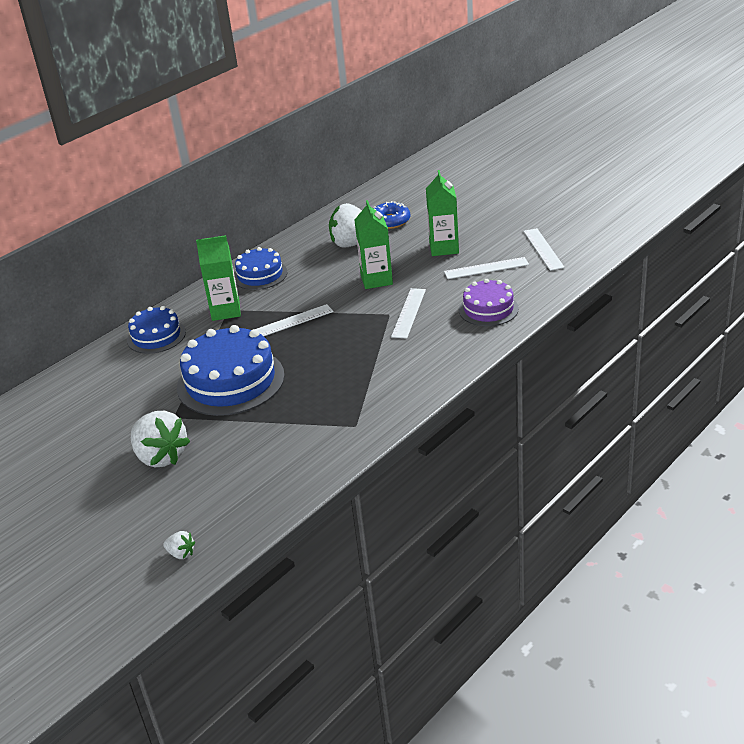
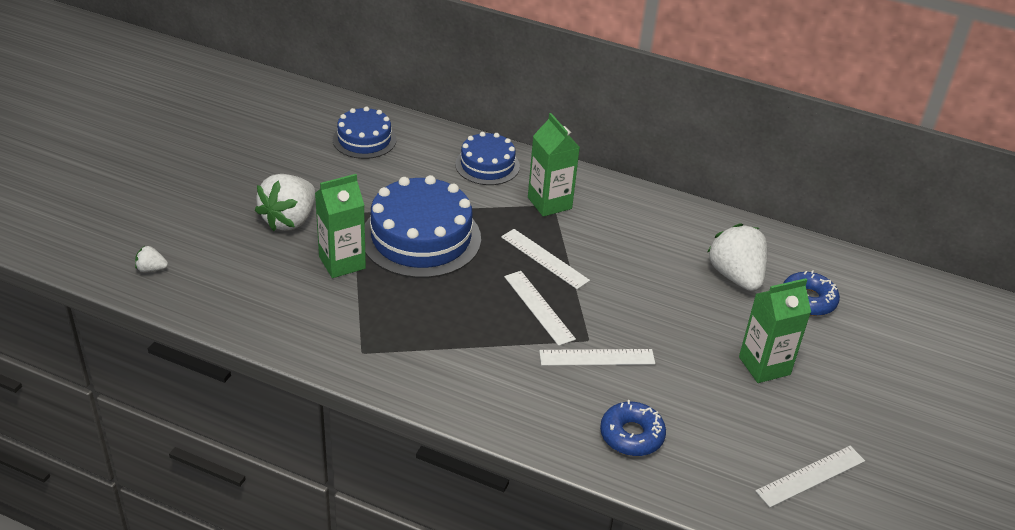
camera: 65 degrees right, 5 degrees up
(181, 553) = (151, 269): white strawberry -> white strawberry turned 90 degrees clockwise
(260, 275) = (632, 212): blue cake -> blue cake (364, 139)
(376, 280) = (660, 314): green carton -> green carton (342, 262)
(486, 268) = (731, 418): white ruler -> white ruler (538, 307)
(488, 309) = (631, 435): purple cake -> blue donut

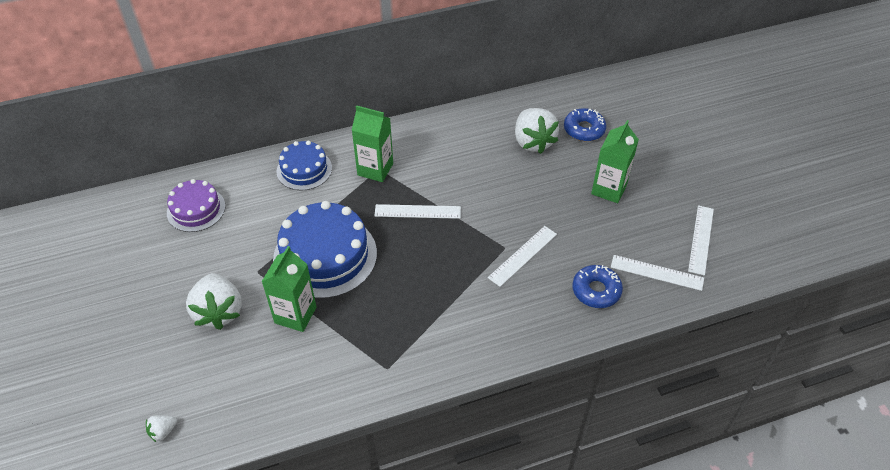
camera: 40 degrees left, 10 degrees up
(364, 139) = (196, 209): blue cake -> purple cake
(538, 307) = (453, 248): white ruler -> white ruler (657, 273)
(736, 276) = (533, 142): white strawberry -> white strawberry turned 135 degrees counterclockwise

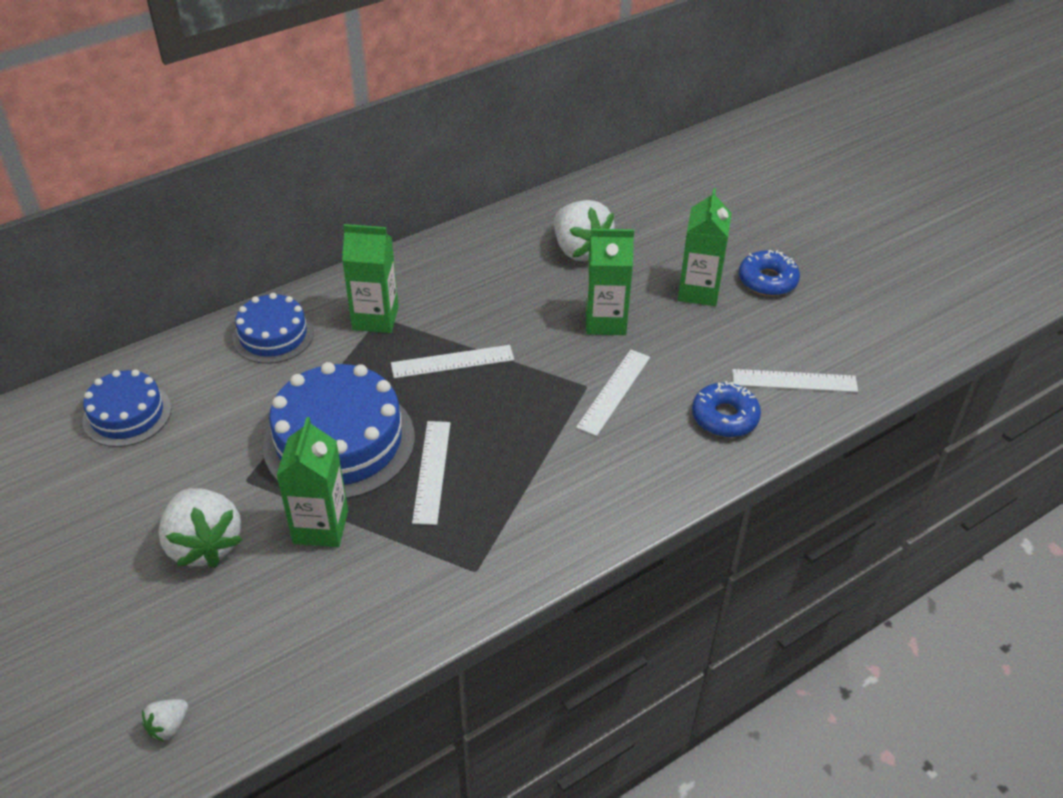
camera: 15 degrees left, 5 degrees down
(196, 209) = (127, 414): purple cake -> blue cake
(533, 201) = (605, 321): none -> green carton
(584, 129) = (641, 225): blue donut -> blue donut (767, 280)
(701, 239) = (835, 331): white ruler -> white ruler (432, 471)

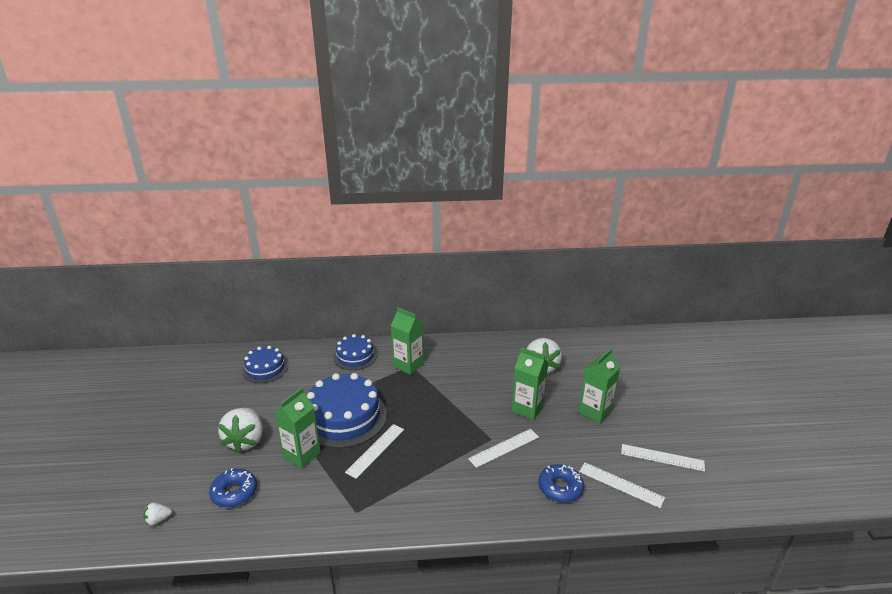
camera: 30 degrees right, 15 degrees down
(452, 361) = (429, 399): white ruler -> white ruler (662, 457)
(767, 280) = (643, 420): blue donut -> blue donut (234, 492)

